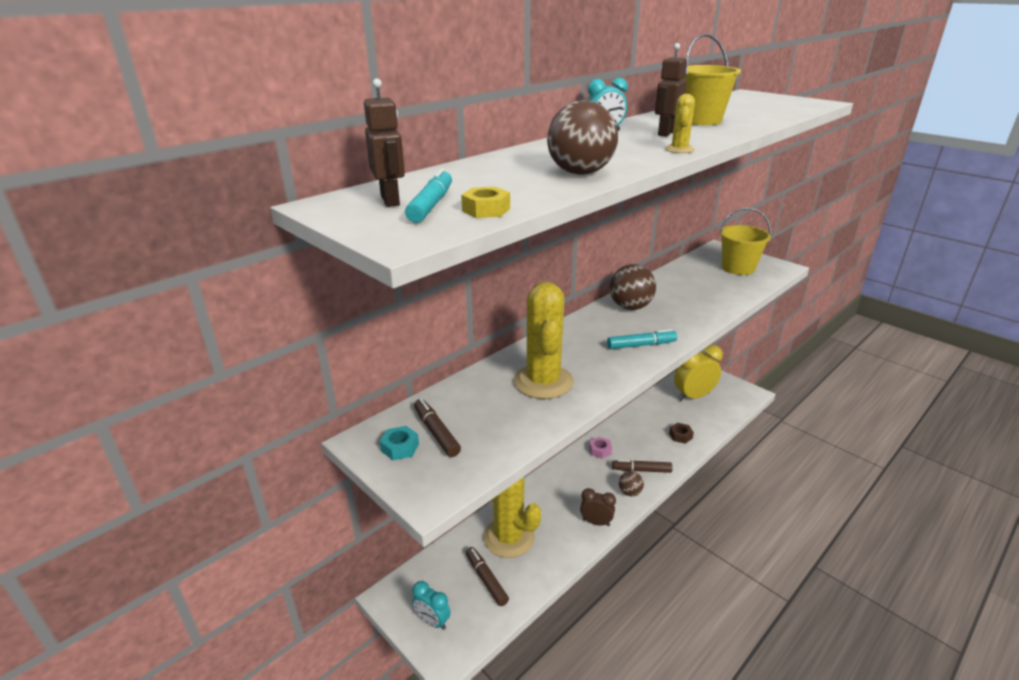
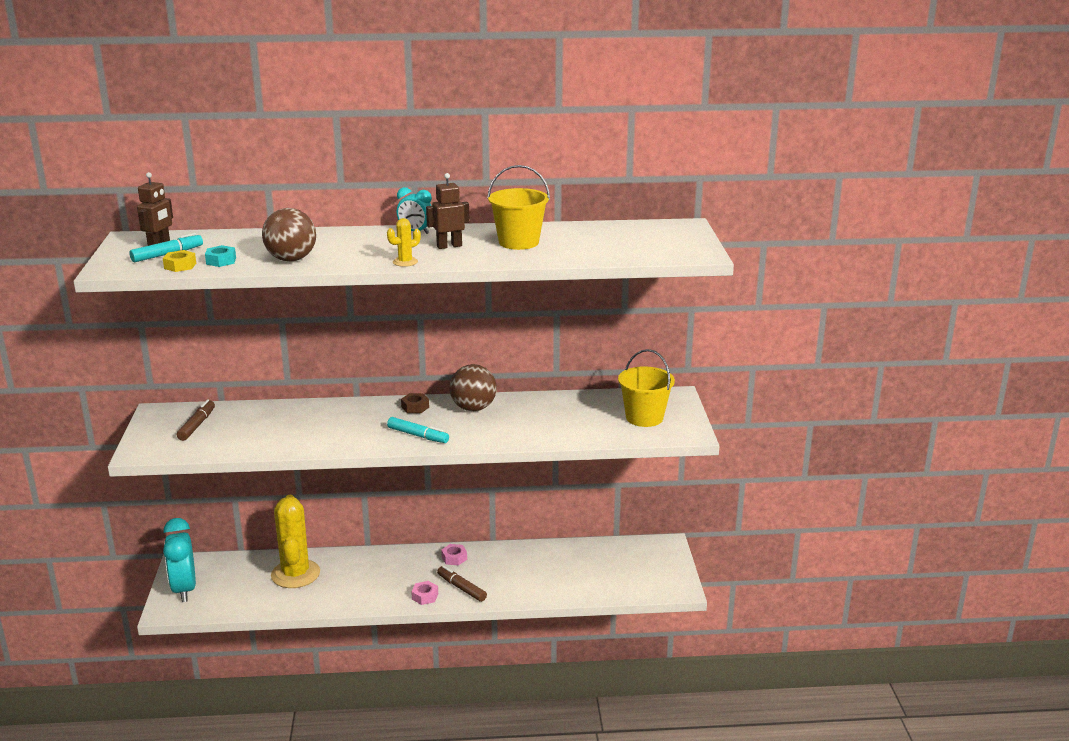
camera: 40 degrees right, 5 degrees down
(400, 447) = (167, 423): turquoise nut -> turquoise nut (221, 261)
(432, 621) = (184, 589): turquoise clock -> turquoise clock, size x1.76
(486, 579) = (245, 588): brown marker -> none
(543, 382) = (306, 427): yellow cactus -> none
(596, 522) = (367, 599): brown clock -> none
(630, 492) = (425, 596): brown ball -> pink nut
(680, 436) = (541, 584): brown nut -> brown nut (415, 407)
(693, 396) = (615, 563): yellow clock -> none

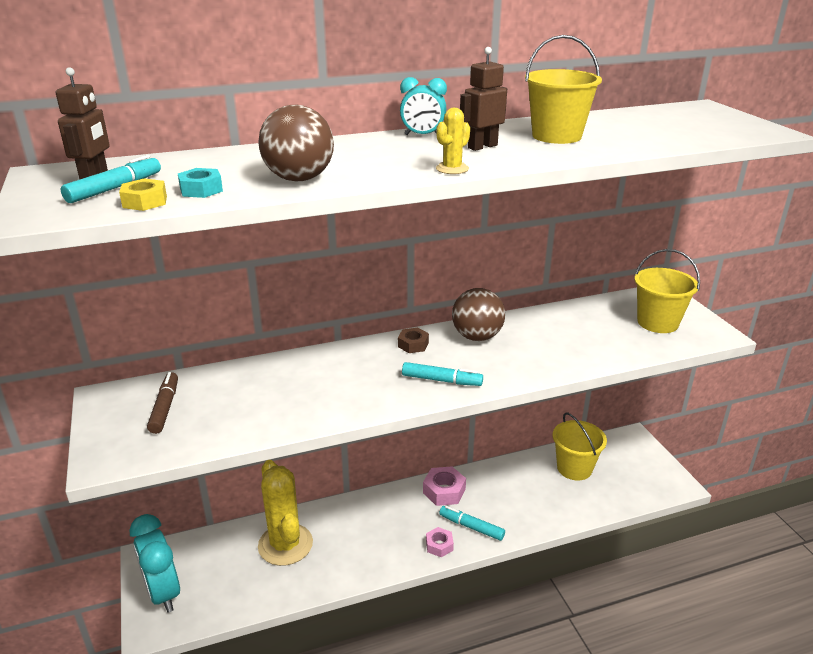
camera: 15 degrees left, 5 degrees up
(454, 558) = (444, 491): pink nut -> pink nut, size x1.58
(461, 588) = (471, 527): brown marker -> turquoise marker
(588, 560) = (574, 468): none -> yellow bucket

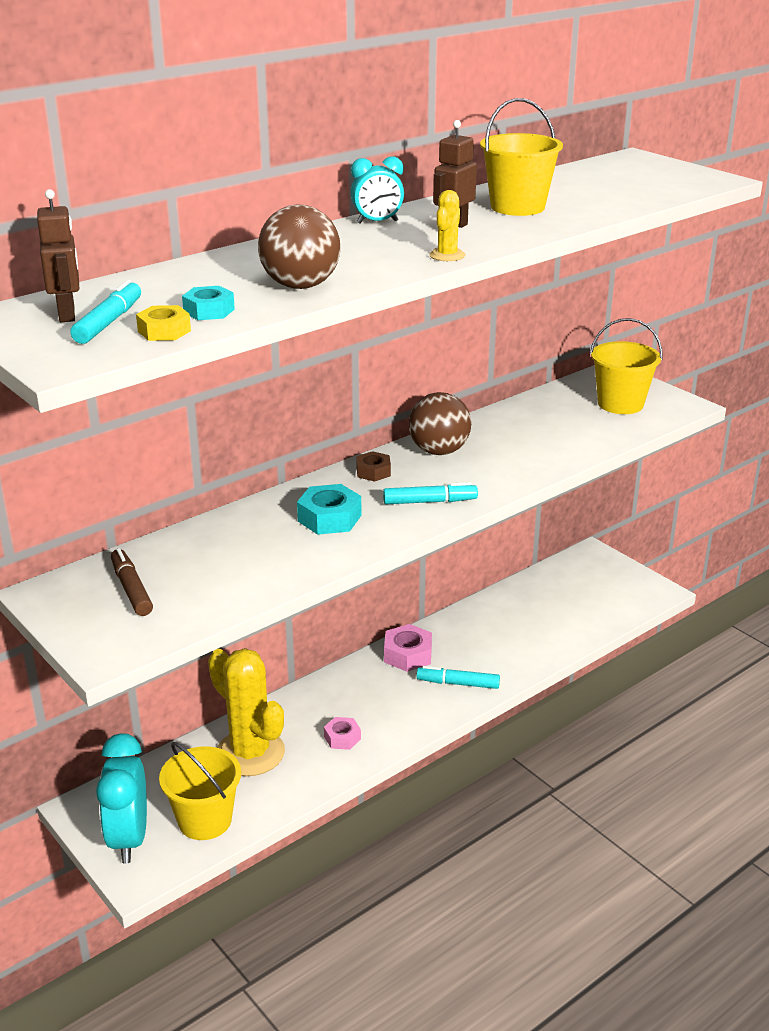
camera: 20 degrees left, 0 degrees up
(163, 593) = (129, 838): turquoise clock -> turquoise clock turned 45 degrees clockwise
(352, 378) = (329, 518): none -> turquoise nut
(439, 545) = (431, 710): pink nut -> pink nut (342, 738)
(574, 468) = (542, 598): yellow bucket -> yellow bucket (205, 820)

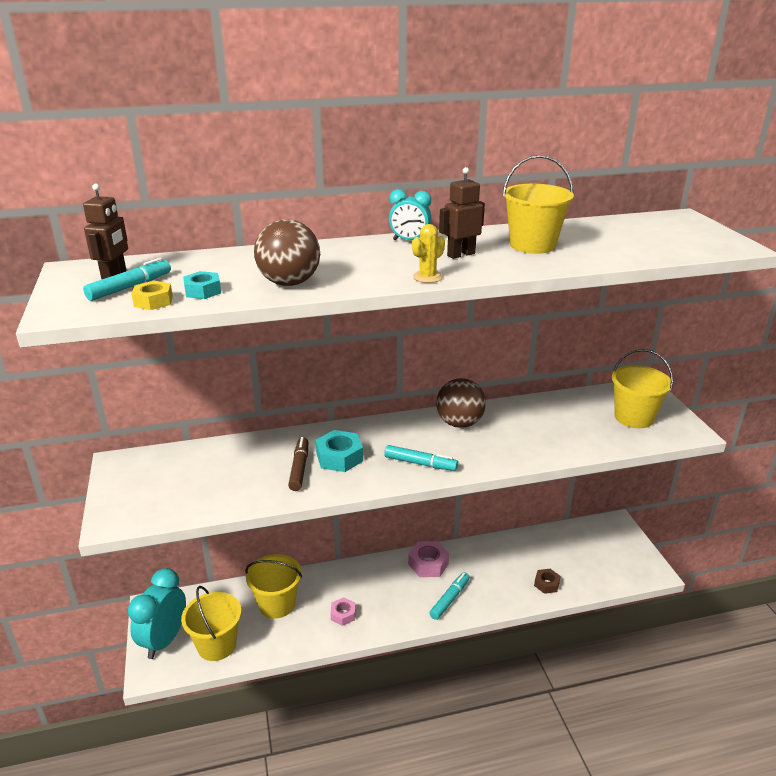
camera: 25 degrees right, 0 degrees up
(131, 589) = (170, 475): brown marker -> brown marker (299, 468)
(250, 753) = (277, 604): yellow cactus -> yellow bucket
(373, 472) = (399, 428): brown nut -> brown nut (546, 584)
(458, 683) = (450, 599): turquoise marker -> turquoise marker turned 90 degrees clockwise

